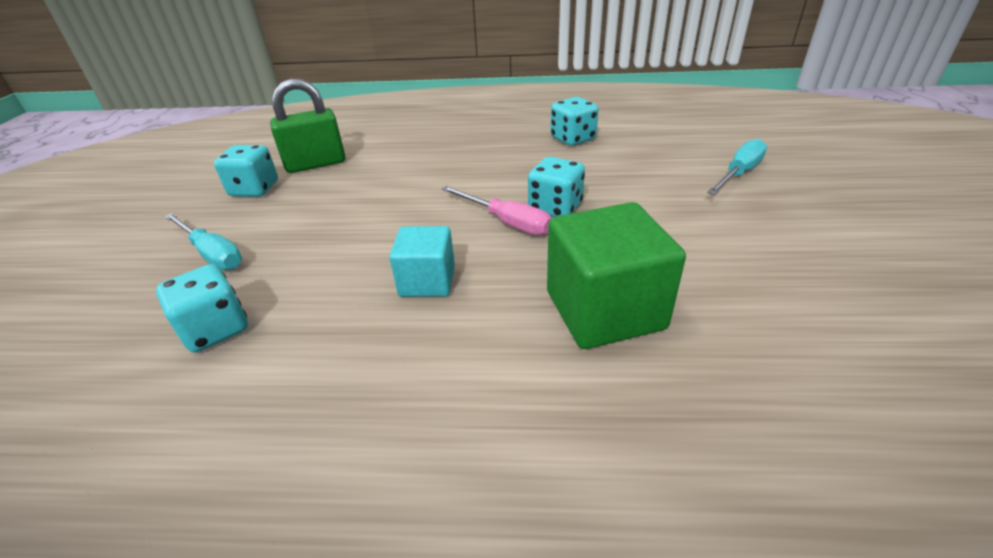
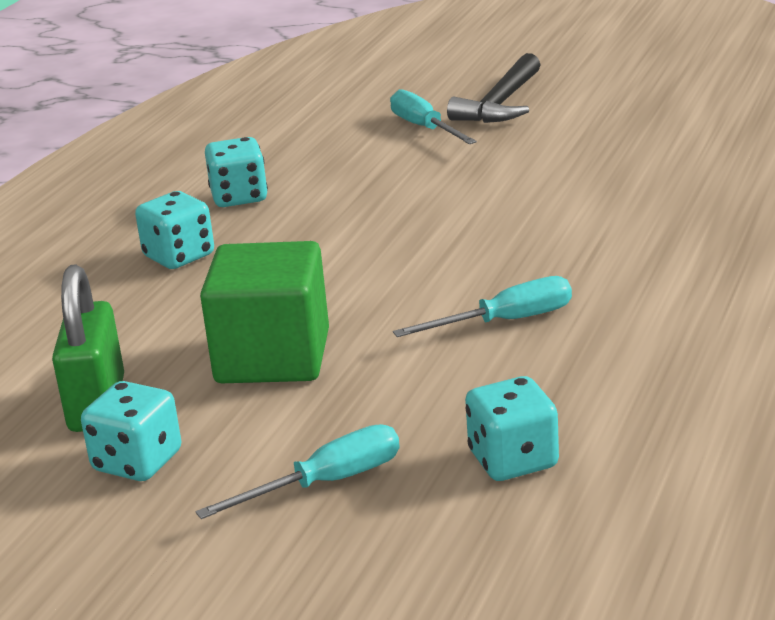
camera: 70 degrees left, 10 degrees down
(427, 281) = (505, 321): turquoise cube -> turquoise screwdriver
(506, 222) = (418, 265): pink screwdriver -> none
(555, 208) = (411, 233): turquoise dice -> turquoise dice (179, 256)
(604, 310) = (610, 236): green cube -> green cube (273, 357)
(825, 195) = (501, 104): none -> black hammer

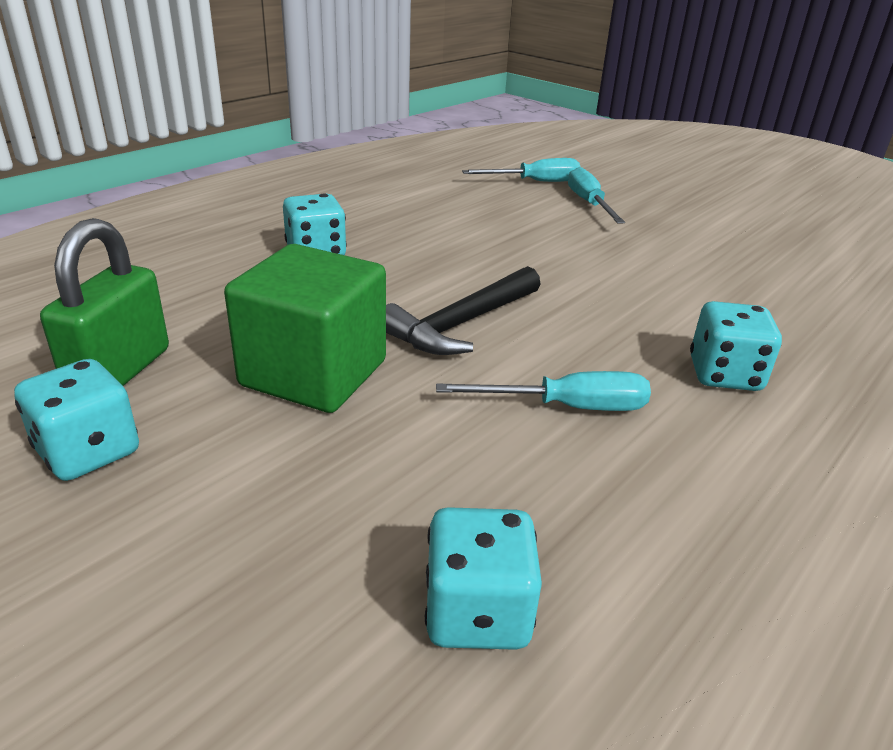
camera: 15 degrees right, 5 degrees up
(239, 197) = (403, 219): turquoise dice -> turquoise dice (724, 375)
(326, 483) = (241, 559): turquoise screwdriver -> turquoise screwdriver (535, 182)
(501, 104) = (663, 200): black hammer -> black hammer (461, 324)

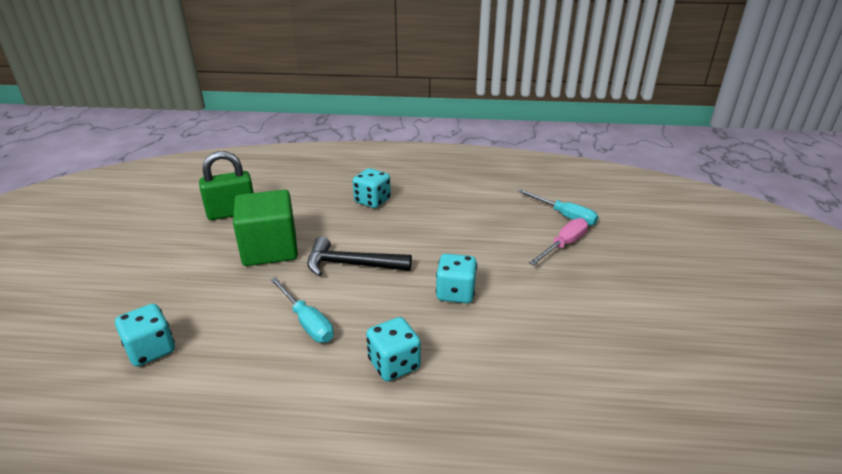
camera: 55 degrees right, 0 degrees up
(88, 452) = (182, 233): turquoise dice -> turquoise dice (455, 293)
(589, 204) = (563, 245): turquoise screwdriver -> pink screwdriver

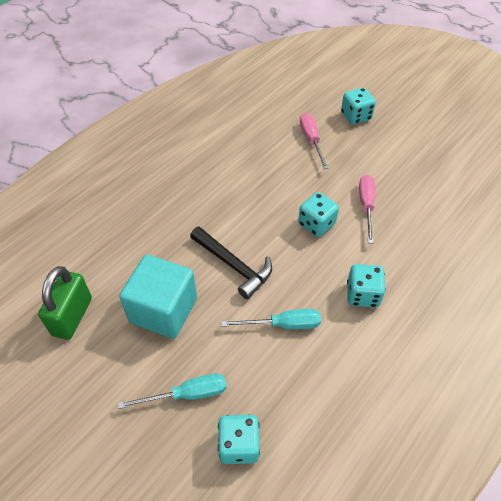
camera: 55 degrees left, 20 degrees up
(270, 249) = (163, 310): green cube -> turquoise cube
(351, 265) = (234, 266): black hammer -> black hammer turned 90 degrees counterclockwise
(372, 201) = (154, 208): turquoise dice -> turquoise dice (356, 116)
(523, 318) = (366, 206): none -> pink screwdriver
(564, 216) = (280, 118): turquoise screwdriver -> turquoise screwdriver (187, 394)

